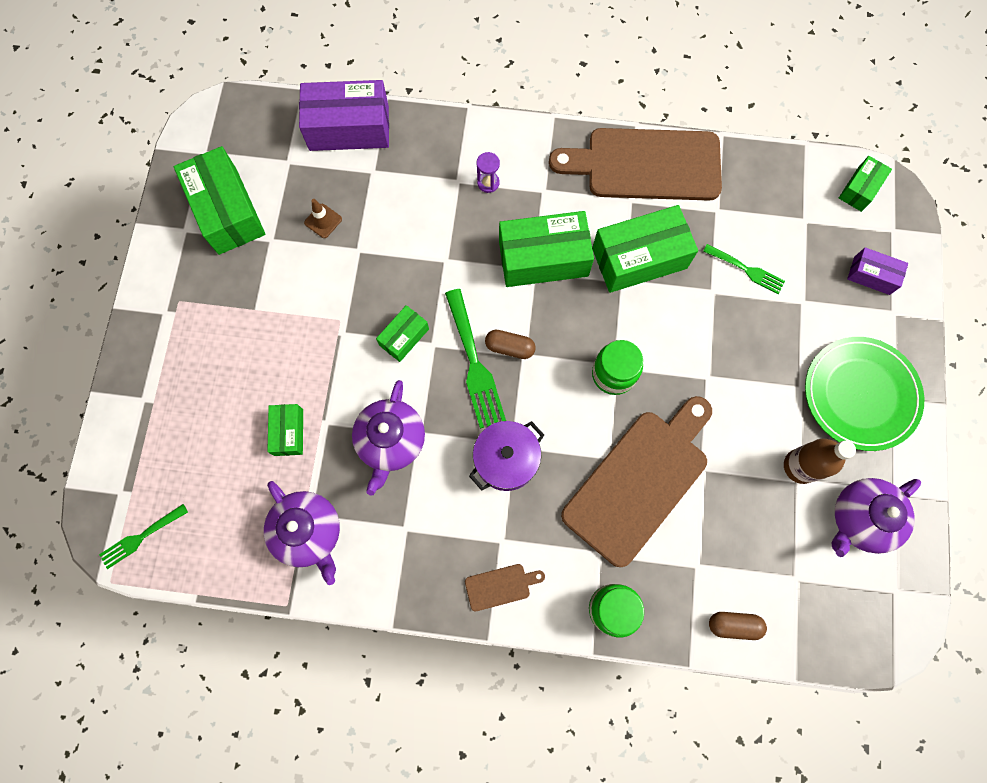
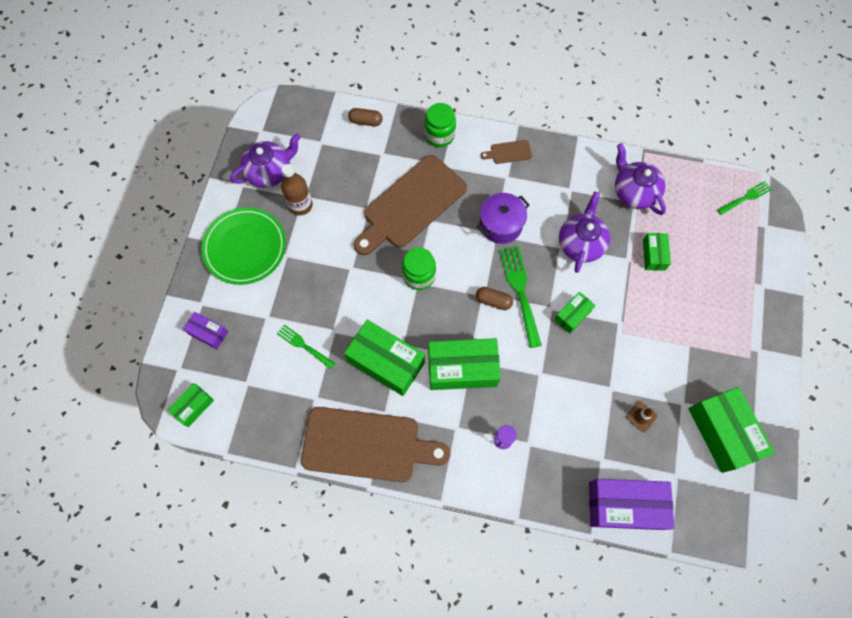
camera: 175 degrees left, 5 degrees down
(639, 258) = (386, 362): green box -> green box turned 45 degrees clockwise

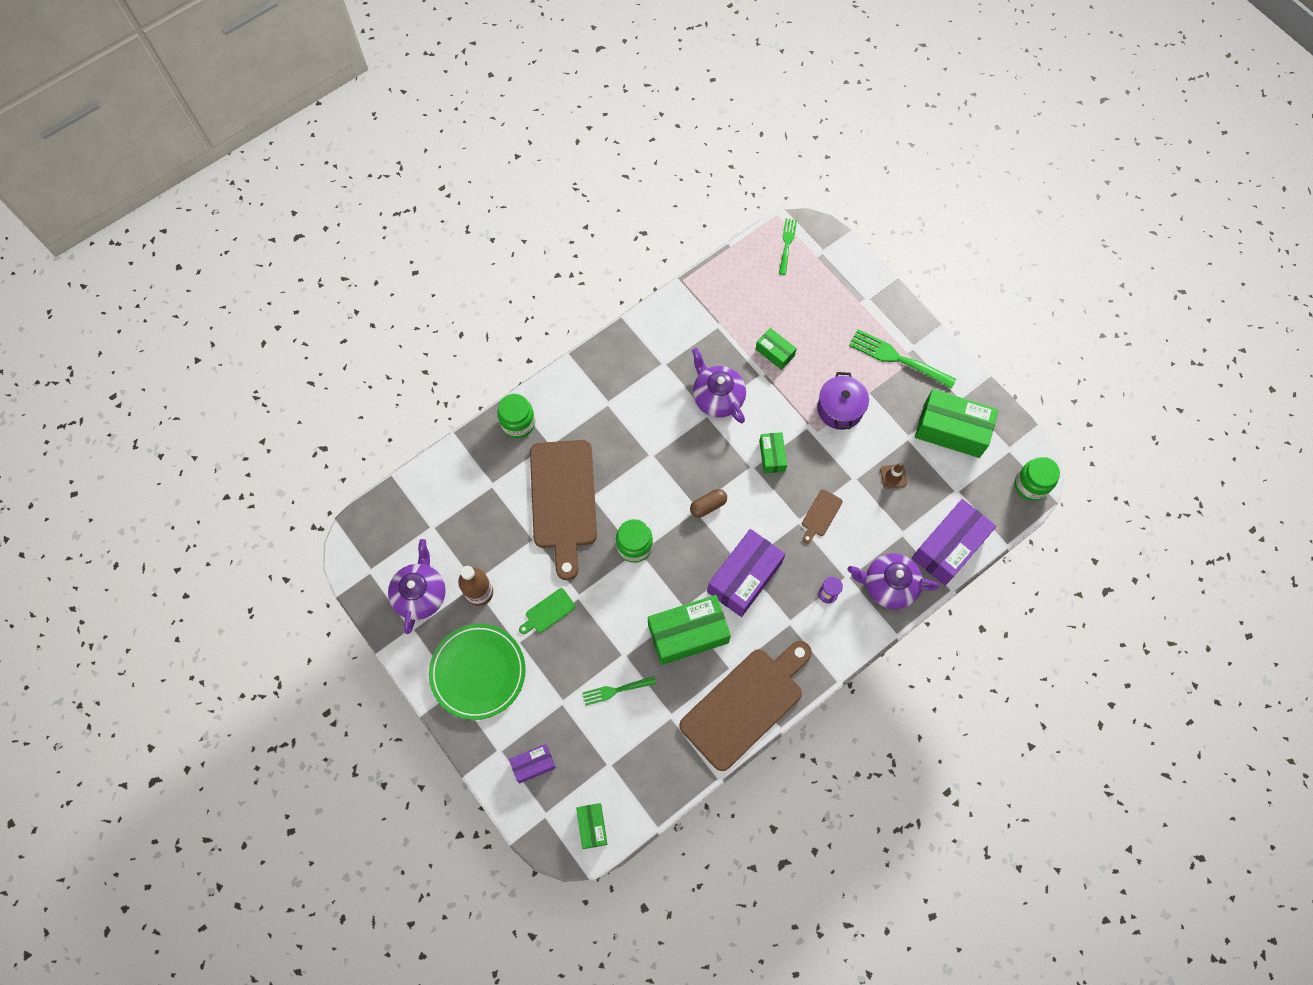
camera: 50 degrees left, 0 degrees up
(323, 258) = (548, 612): none -> green cutting board
(366, 121) = (447, 473): brown capsule -> none
(462, 368) = (744, 577): green box -> purple box
(500, 225) = (646, 444): purple pot -> purple pot (840, 409)
(508, 152) = (586, 382): brown cutting board -> brown cutting board (820, 515)
(520, 291) = (717, 478): green fork -> green fork (897, 358)
(634, 192) = (709, 319): purple teapot -> purple teapot (888, 585)
(739, 533) = (1031, 485): none -> green jar

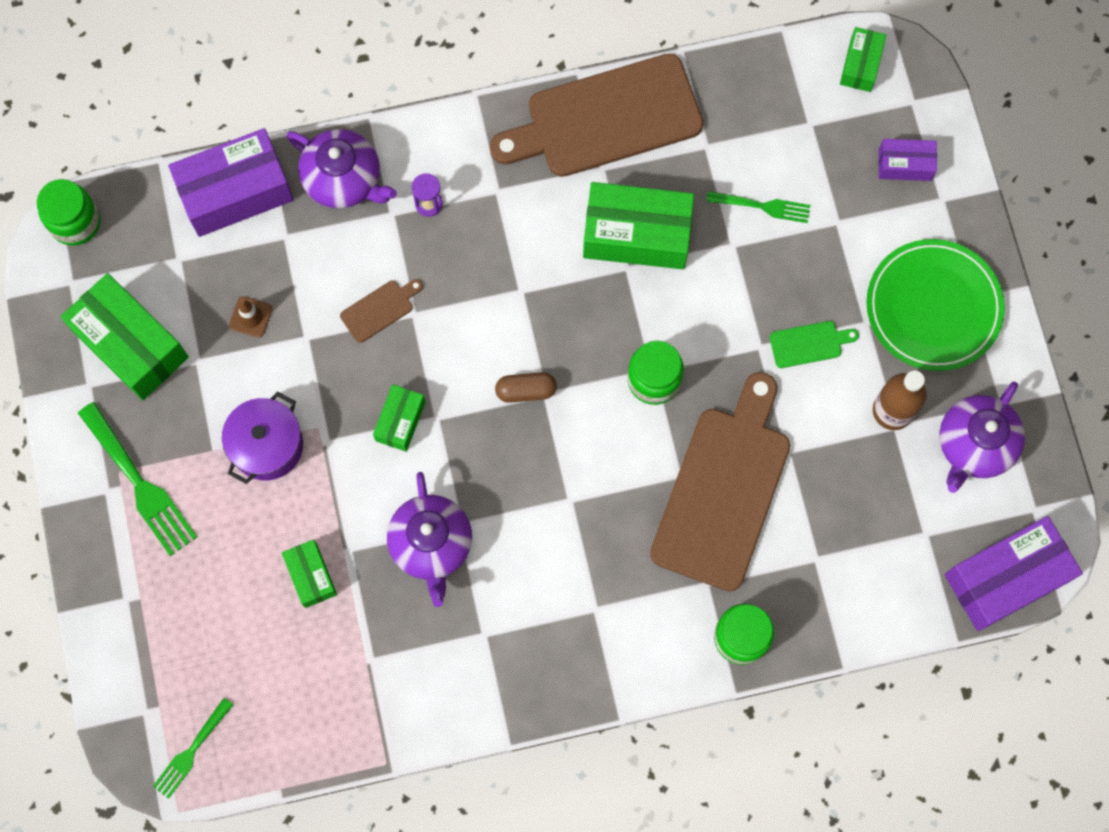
camera: 155 degrees left, 5 degrees up
(744, 577) = (526, 273): purple box -> purple box (1006, 578)

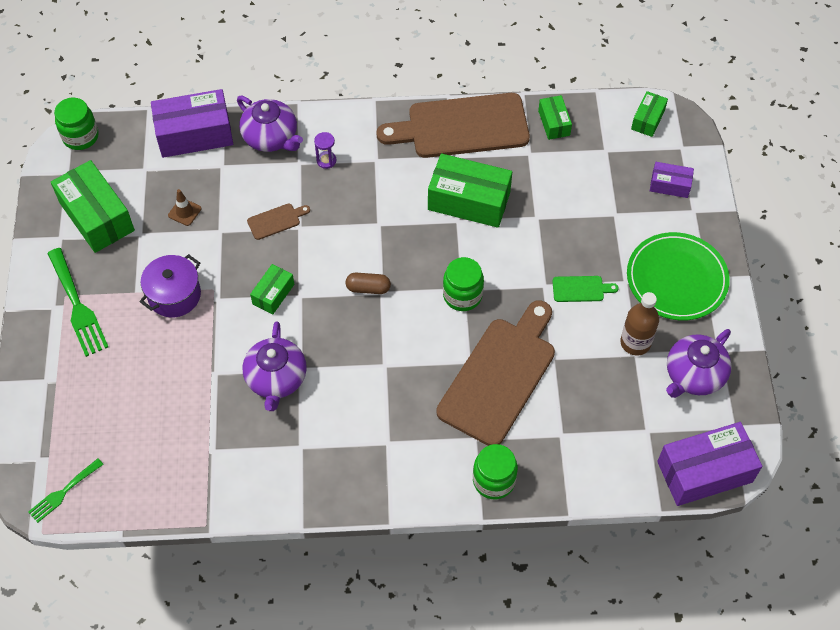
camera: 10 degrees right, 15 degrees down
(311, 576) = (183, 386): green box -> green box (554, 123)
(763, 206) = (563, 196): green fork -> none

